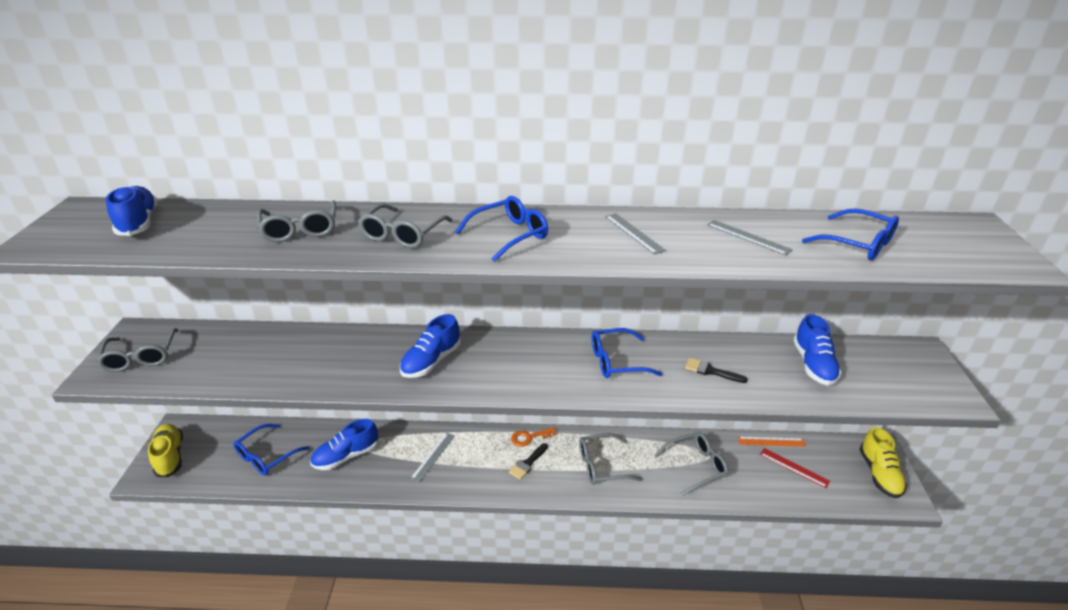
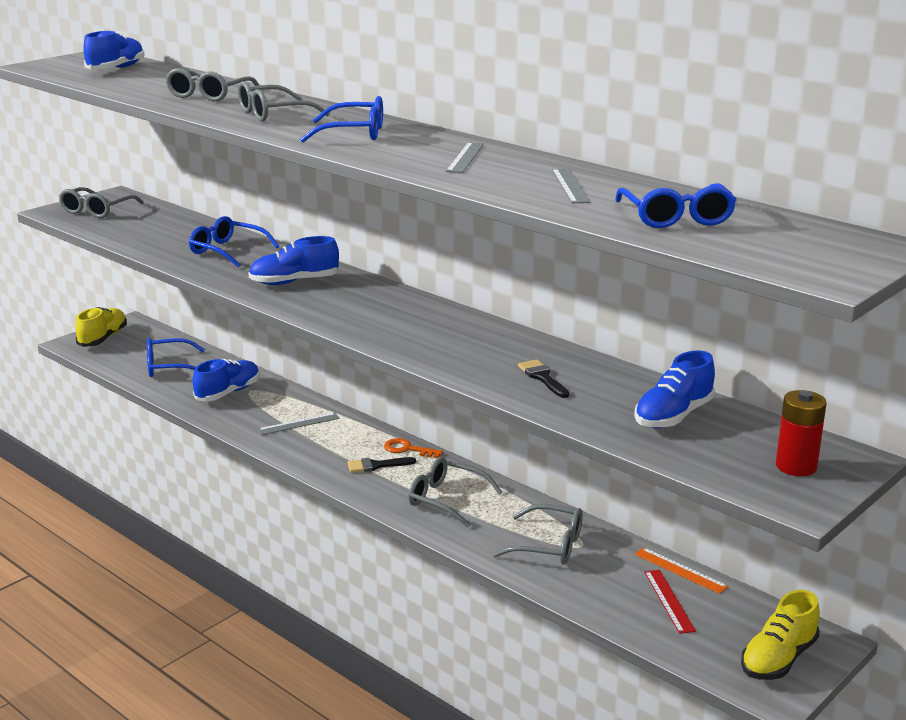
camera: 40 degrees right, 10 degrees down
(346, 456) = (228, 393): blue shoe -> blue shoe turned 120 degrees clockwise
(616, 361) = (459, 338): blue glasses -> blue glasses (227, 251)
(914, 371) = (796, 466): none -> red battery

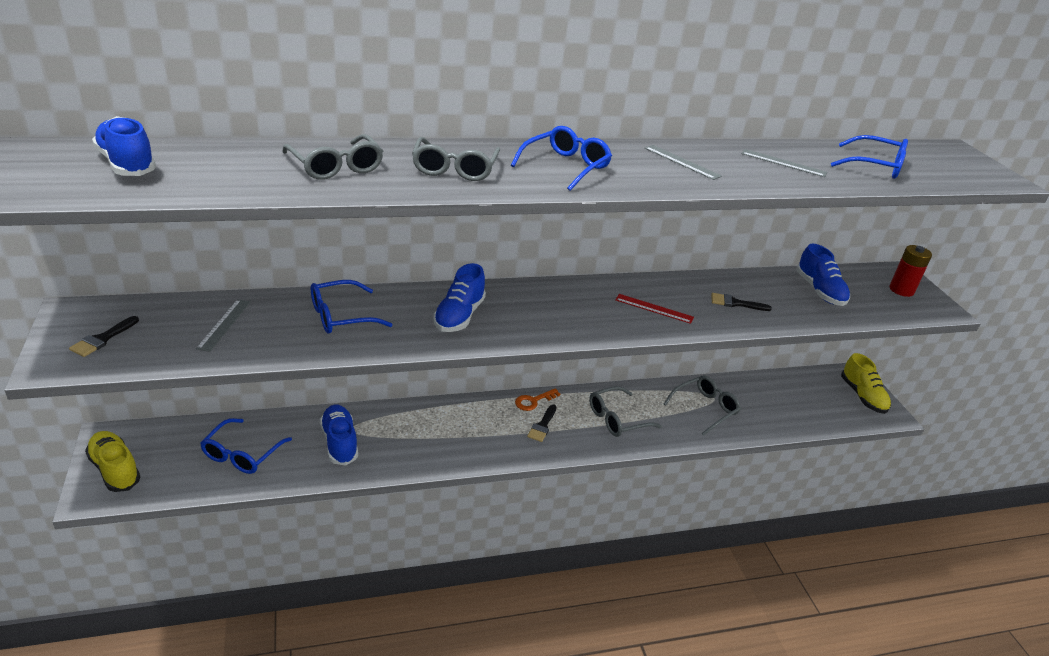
camera: 60 degrees left, 10 degrees up
(97, 210) = (102, 339): grey glasses -> black brush
(298, 424) = (439, 431): grey ruler -> grey ruler (224, 324)
(668, 601) = (791, 399): red ruler -> red ruler (654, 308)
(680, 570) = (763, 379): orange ruler -> none

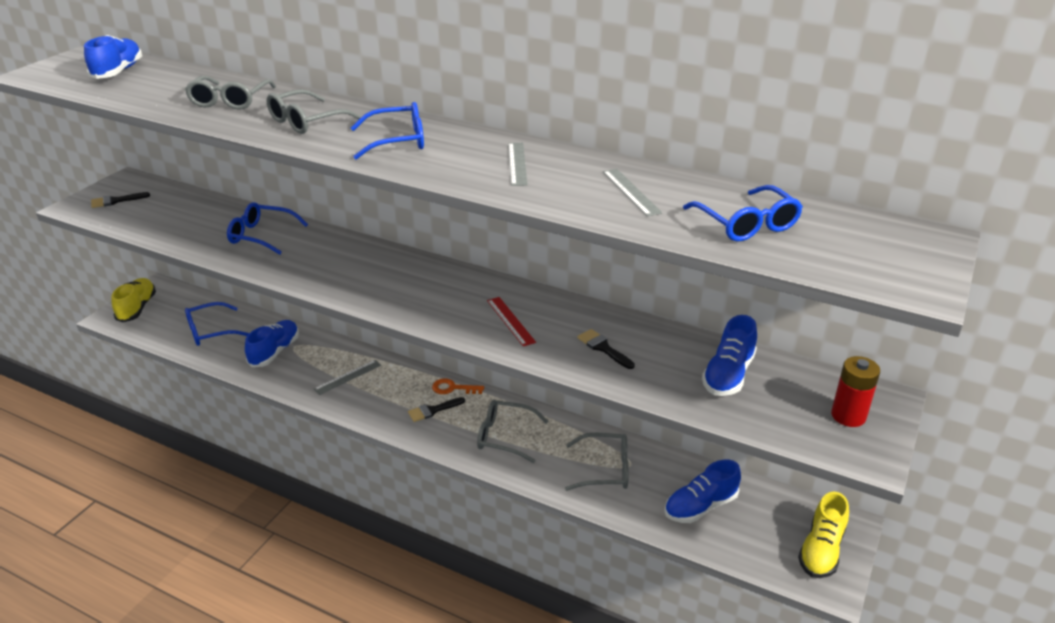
camera: 45 degrees right, 0 degrees up
(224, 324) = (187, 215): grey ruler -> grey ruler (347, 377)
(459, 316) = (339, 265): blue shoe -> blue shoe (700, 506)

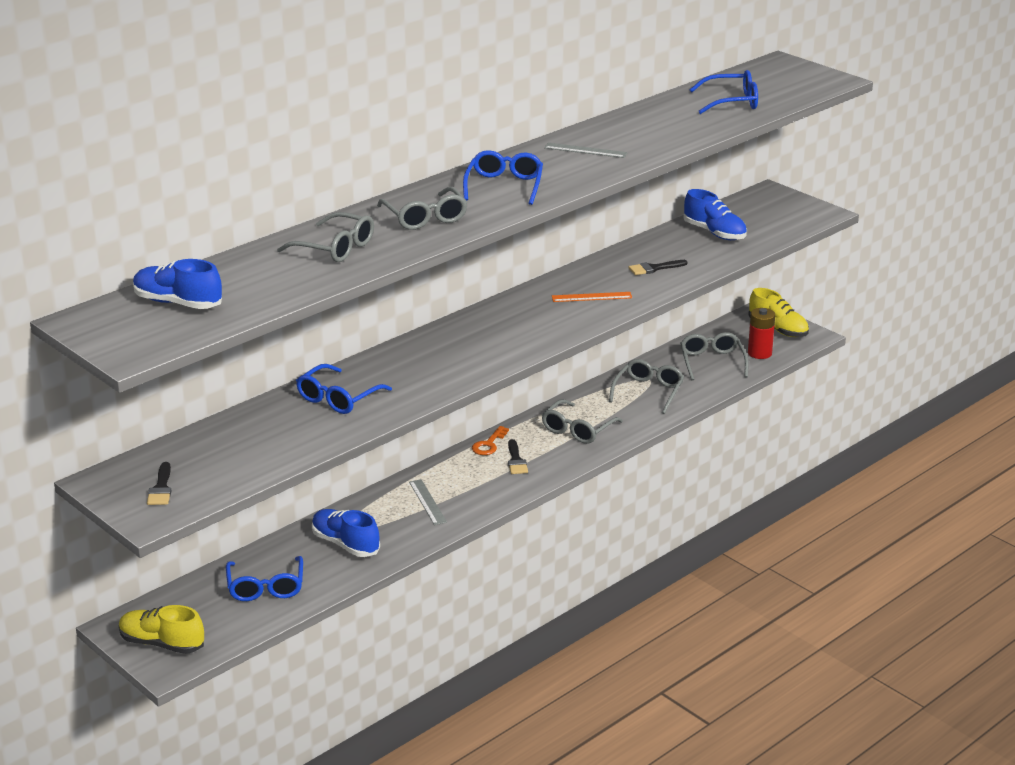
camera: 70 degrees left, 5 degrees down
(510, 321) = (591, 297): red ruler -> orange ruler
(631, 192) = (661, 124): grey ruler -> none
(700, 506) = (712, 362): blue shoe -> grey glasses
(848, 416) = (780, 208): red battery -> red battery (759, 353)

